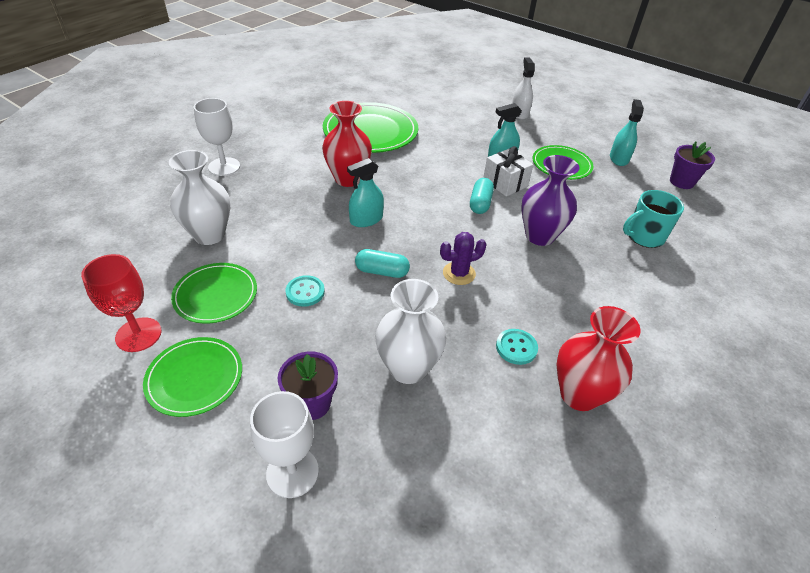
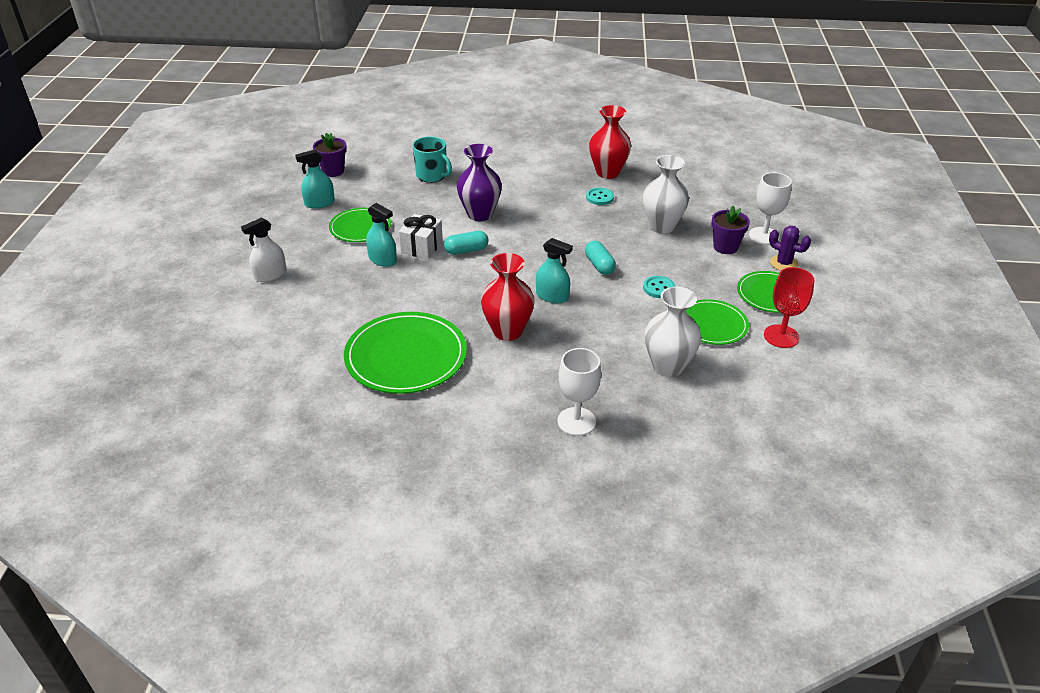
camera: 120 degrees left, 5 degrees down
(459, 273) = (561, 234): purple cactus -> purple cactus (783, 263)

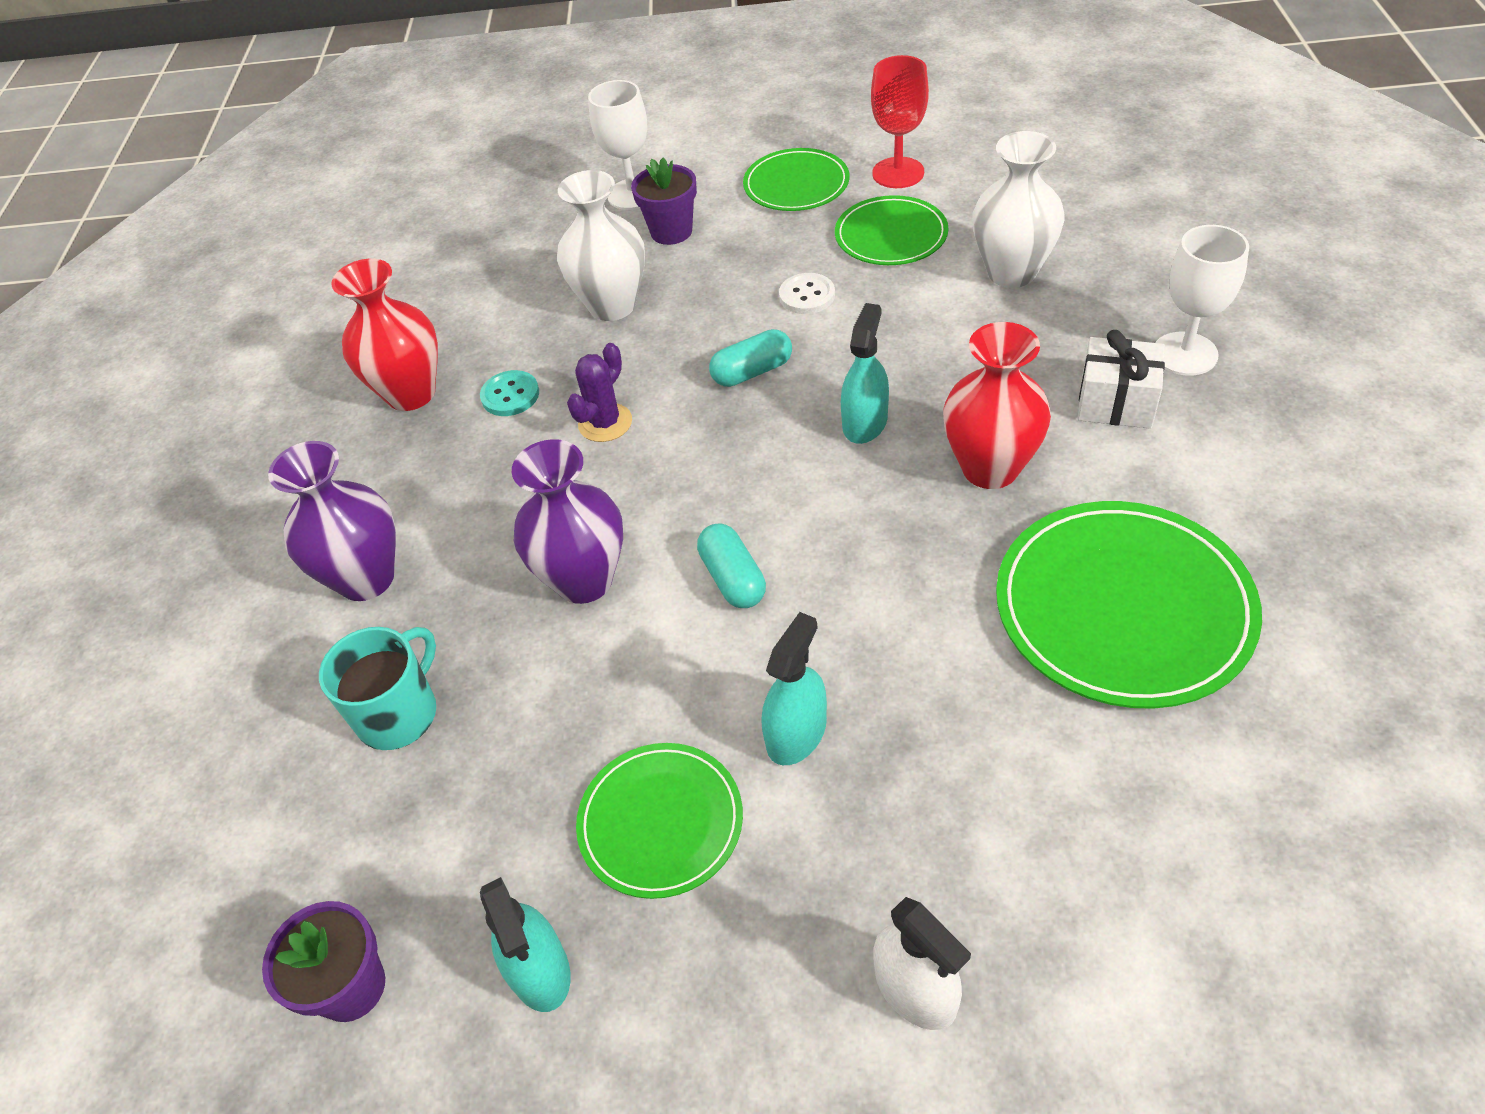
camera: 90 degrees left, 10 degrees up
(422, 247) = (732, 664): white gift -> white gift (1116, 402)
(500, 166) = (366, 578): none -> purple vase
(658, 288) = (807, 296): turquoise button -> white button
(783, 263) = (710, 174): purple cactus -> purple cactus (605, 423)

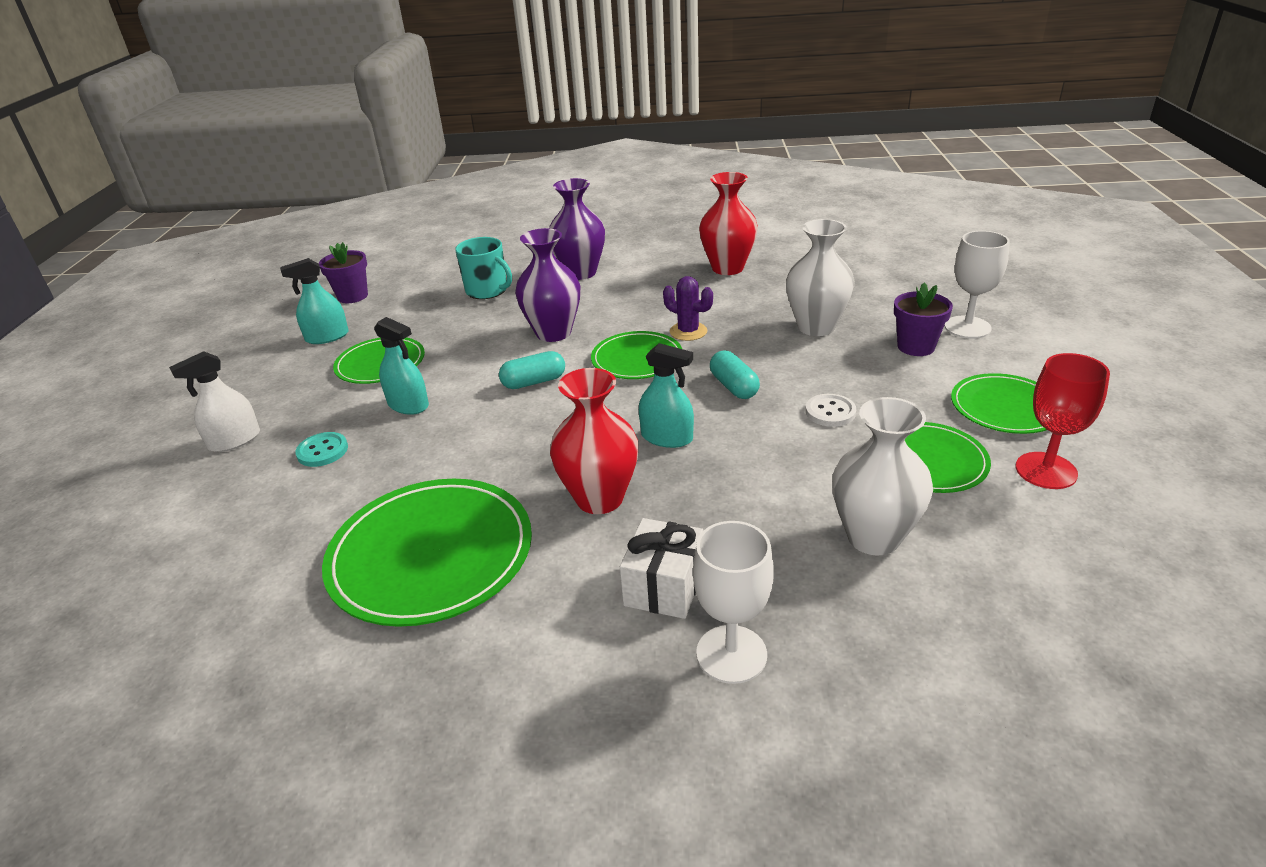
camera: 90 degrees right, 15 degrees down
(510, 395) = (721, 298): turquoise button -> turquoise button (322, 451)
(676, 470) = (637, 359): none -> green plate

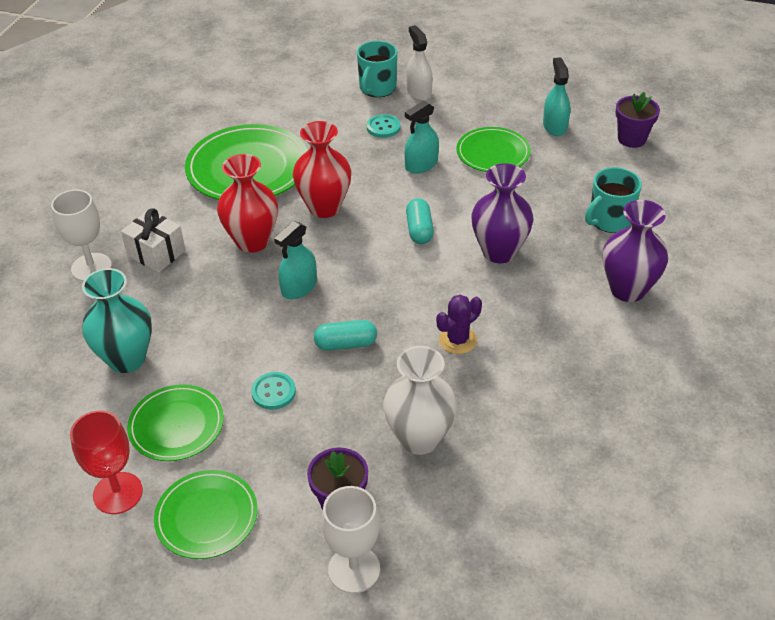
camera: 105 degrees right, 10 degrees up
(215, 479) = (377, 88): none -> turquoise mug
(637, 359) = (424, 295): green plate -> none
(727, 268) = (594, 412): red vase -> red vase (324, 207)
(830, 412) = (273, 392): white button -> turquoise button
(873, 537) = (127, 359): white vase -> turquoise vase

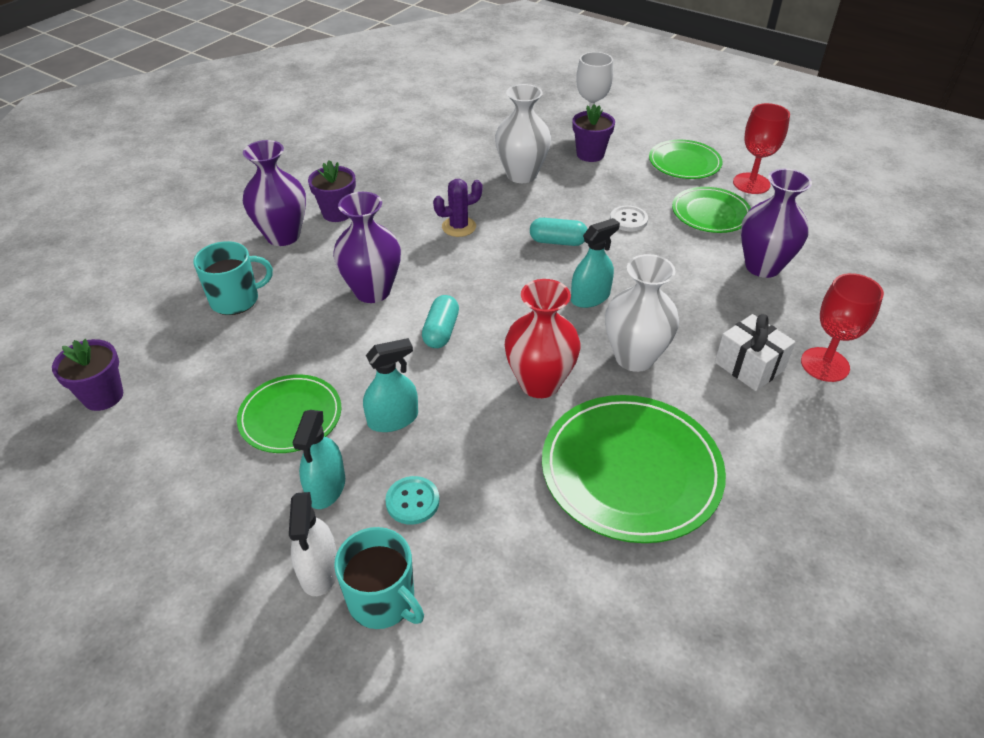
camera: 165 degrees left, 0 degrees up
(91, 267) = (825, 364): white goblet -> red goblet
(127, 359) = (762, 266): turquoise vase -> purple vase
(252, 241) = (634, 357): red vase -> white vase
(273, 392) = (628, 220): turquoise button -> white button
(377, 88) = (382, 600): turquoise mug -> turquoise mug turned 90 degrees clockwise
(554, 126) = (176, 441): turquoise spray bottle -> turquoise spray bottle (326, 487)
(597, 329) = (337, 213): none -> purple flower pot

